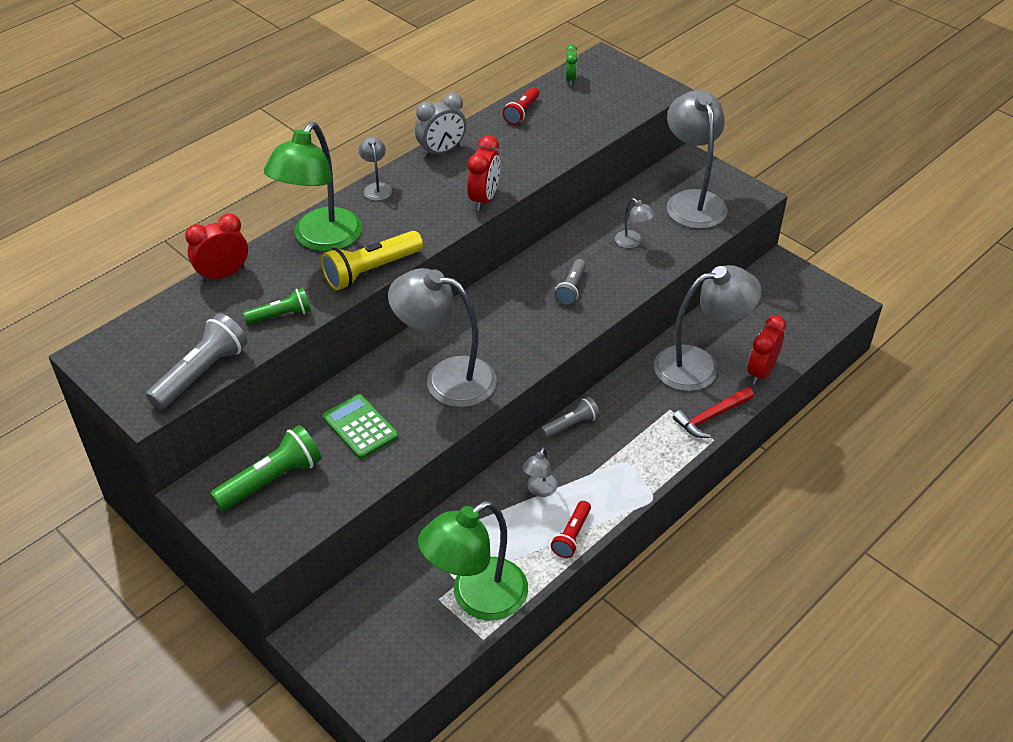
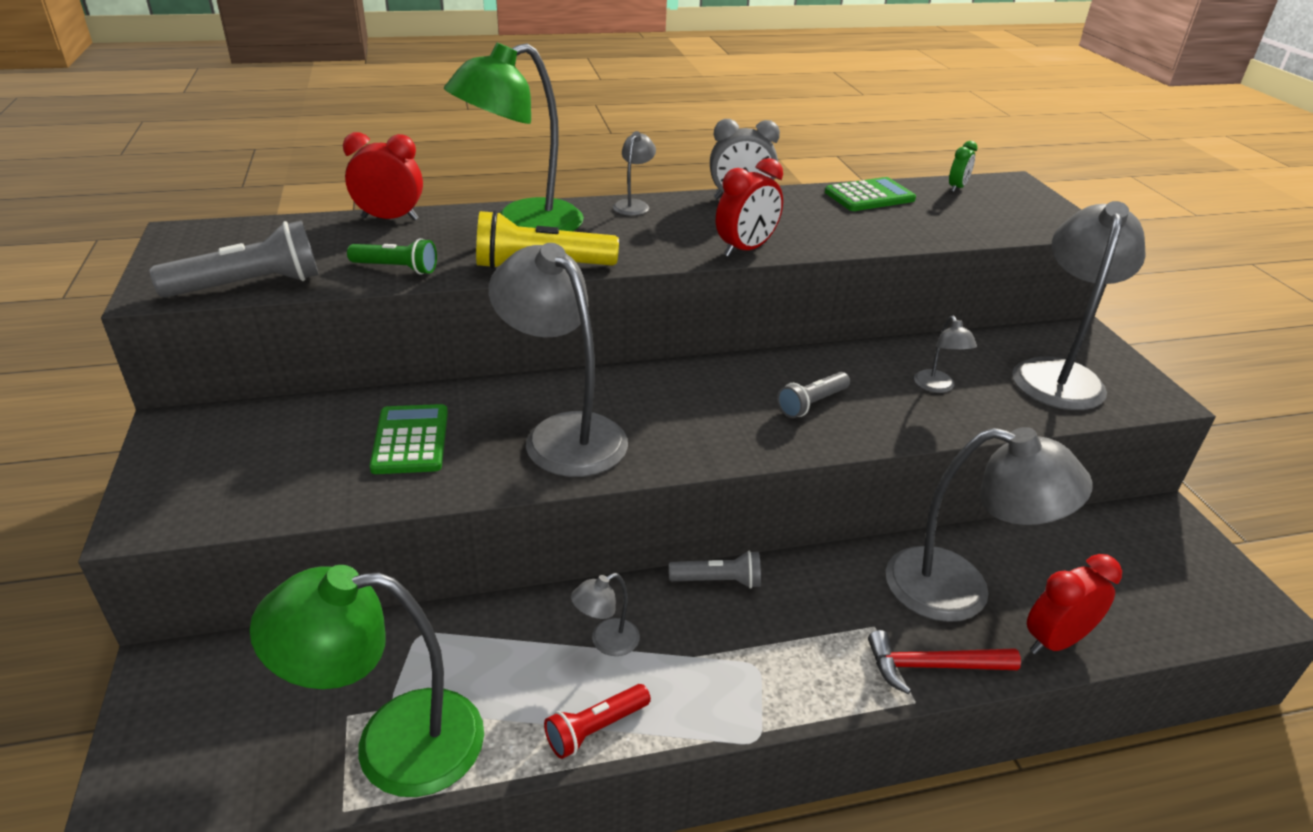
camera: 30 degrees right, 10 degrees down
(271, 480) = (255, 449): green flashlight -> none
(522, 112) = (869, 196): red flashlight -> green calculator

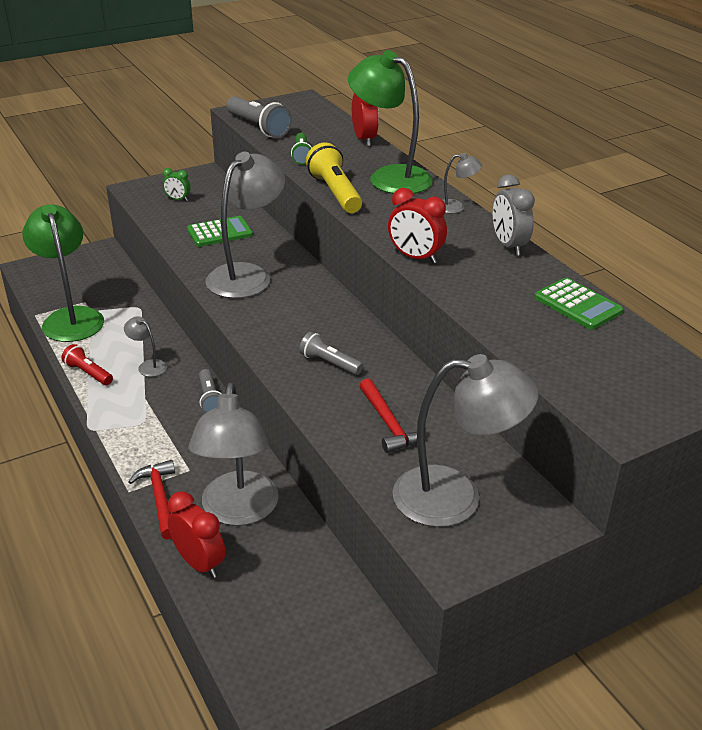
camera: 75 degrees right, 0 degrees up
(937, 387) = (389, 423): grey lamp -> red hammer
(957, 188) = (653, 353): green clock -> green clock (178, 199)

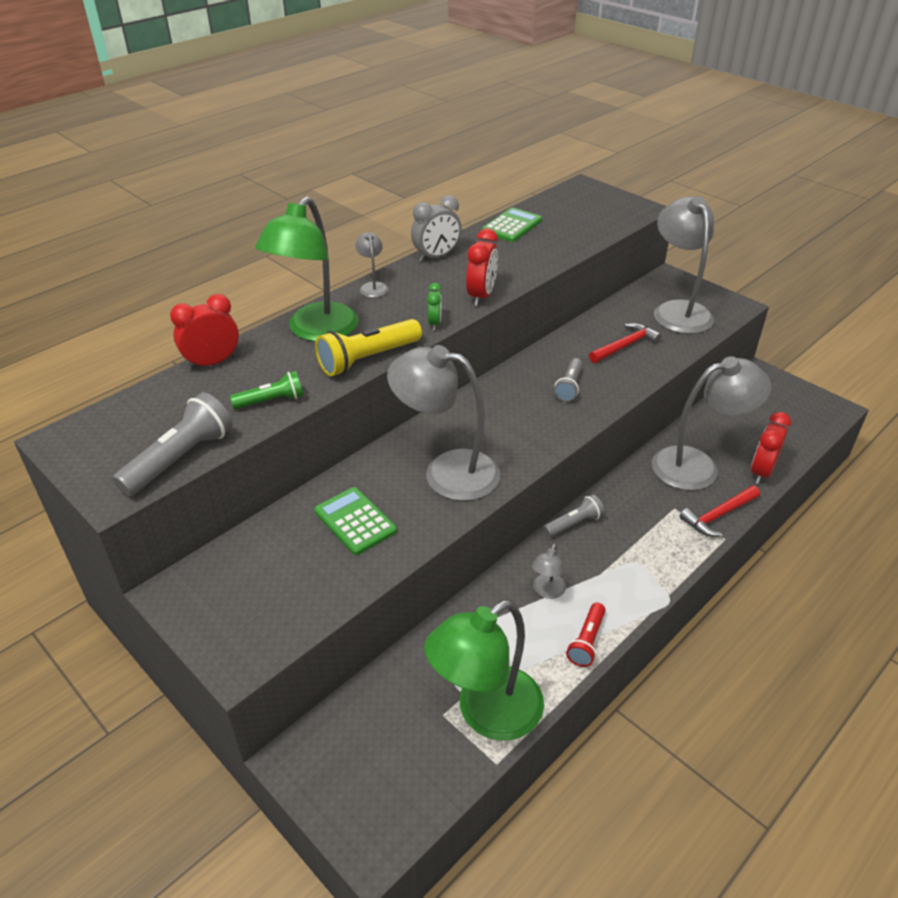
camera: 105 degrees left, 5 degrees up
(178, 199) = (267, 594): green clock -> green clock (435, 323)

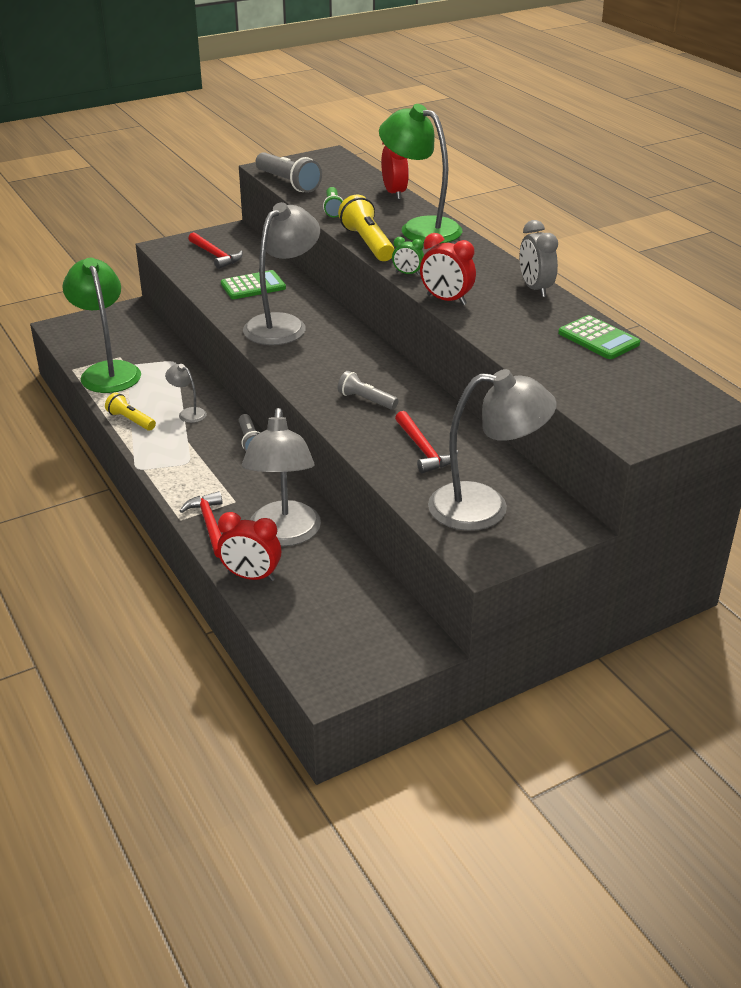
camera: 105 degrees right, 5 degrees down
(265, 587) = (215, 255): none -> red hammer
(373, 287) = (485, 255): grey lamp -> none
(587, 641) = (131, 420): red flashlight -> yellow flashlight
(761, 472) = (251, 576): red clock -> red clock turned 150 degrees clockwise

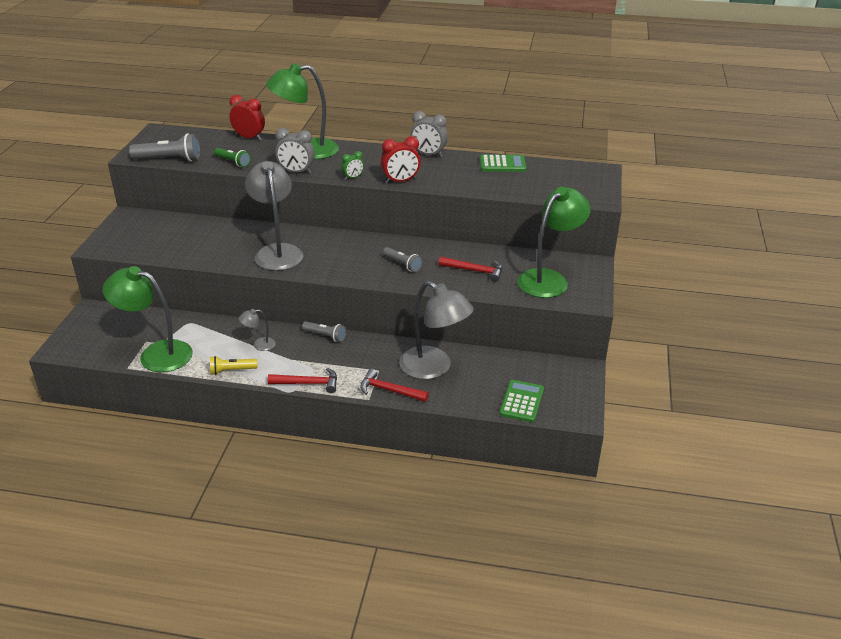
camera: 50 degrees left, 0 degrees up
(215, 255) = (148, 235): red hammer -> red hammer (308, 383)
(251, 576) = (457, 398): red clock -> none
(253, 286) = (213, 240): green calculator -> green calculator (522, 401)
(366, 400) = (402, 264): grey flashlight -> grey flashlight turned 120 degrees counterclockwise
(367, 243) = (296, 172): yellow flashlight -> grey clock
(485, 507) = (549, 279): grey lamp -> green lamp

